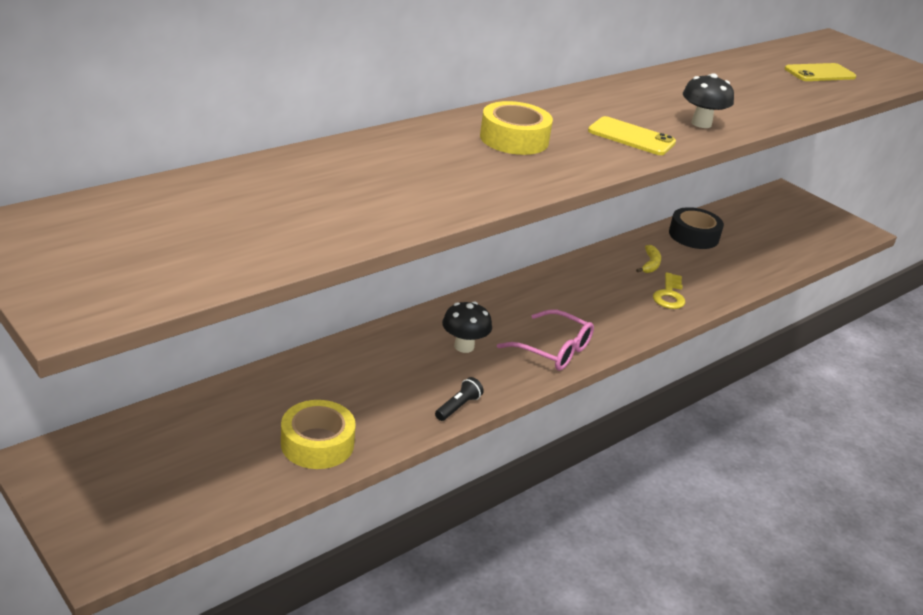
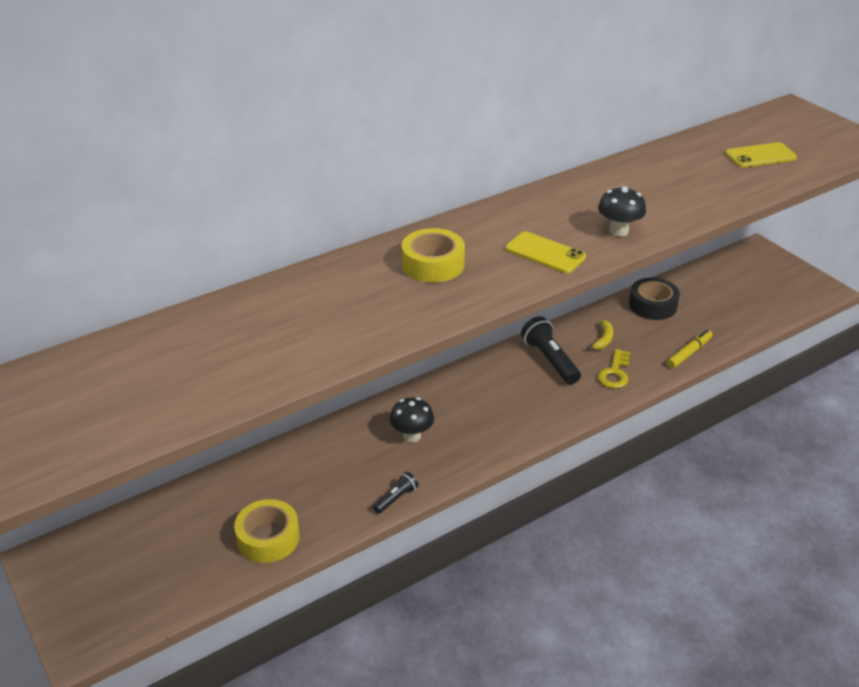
camera: 10 degrees right, 5 degrees up
(553, 350) = (493, 437): pink glasses -> none
(599, 280) = (550, 360): none -> black flashlight
(741, 280) = (689, 353): none -> yellow marker

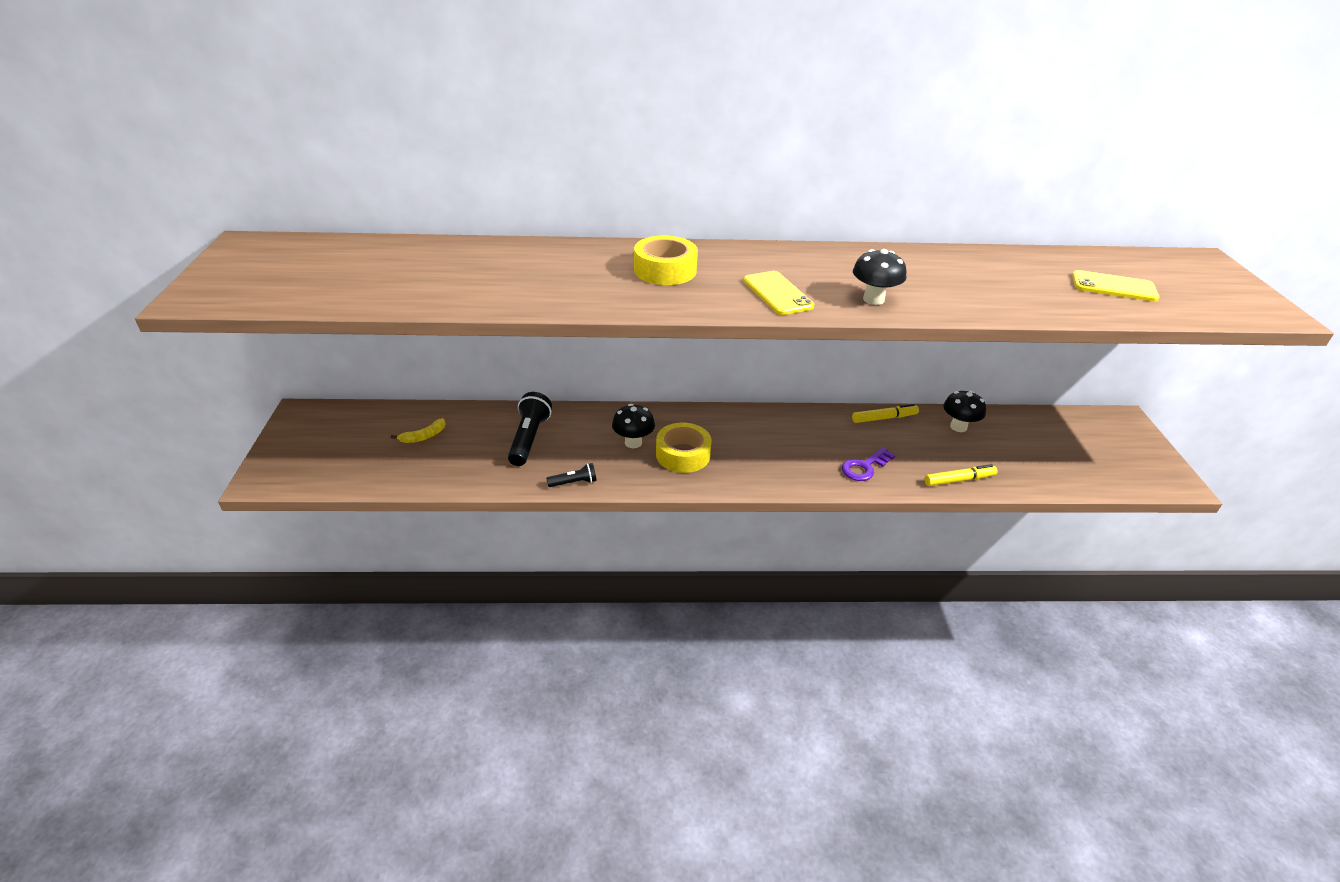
camera: 30 degrees right, 0 degrees up
(268, 538) = (452, 467): yellow tape -> yellow tape (683, 455)
(550, 360) = (811, 433): black flashlight -> black flashlight (529, 439)
(593, 321) = (884, 418): none -> yellow marker
(603, 339) = (879, 436): yellow banana -> yellow banana (423, 436)
(615, 373) = (864, 467): yellow key -> purple key
(652, 305) = (958, 427): black tape -> black mushroom

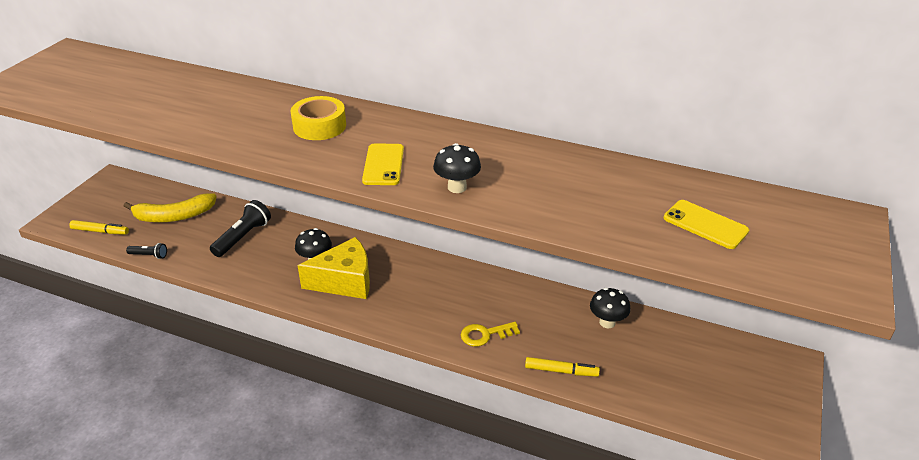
camera: 25 degrees right, 0 degrees up
(423, 436) = (174, 216): yellow banana -> yellow banana, size x2.07
(574, 483) = (246, 281): black flashlight -> black flashlight (149, 255)
(683, 455) = (344, 281): yellow tape -> yellow cheese
(864, 467) = (485, 334): purple key -> yellow key
(884, 418) = (543, 295): yellow marker -> yellow marker (100, 231)

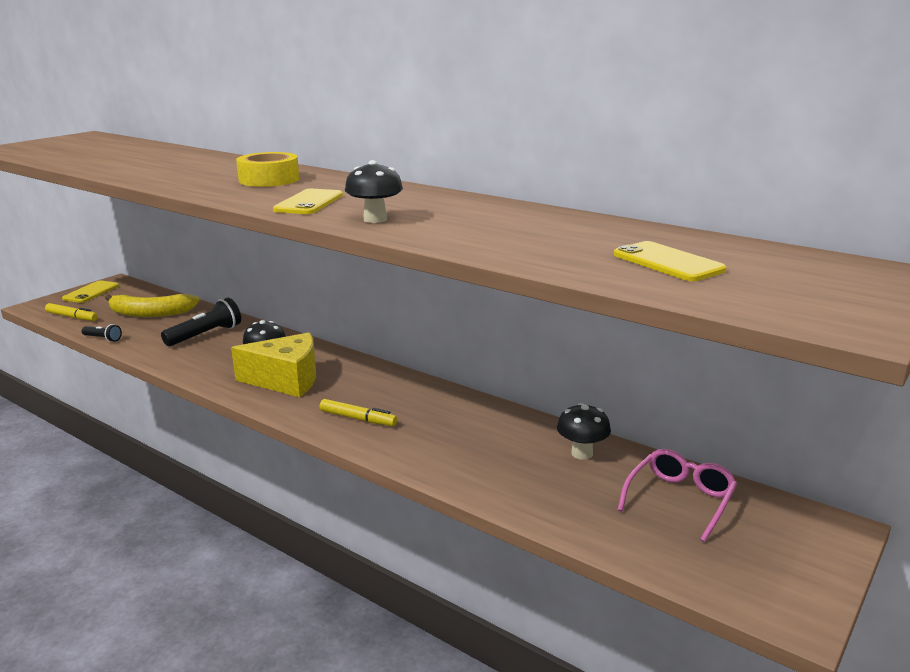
camera: 15 degrees right, 15 degrees down
(97, 195) = (91, 292): none -> yellow phone
(485, 334) = (418, 444): yellow key -> none
(561, 371) = (495, 491): yellow marker -> yellow marker (358, 419)
(688, 355) = (680, 500): none -> pink glasses

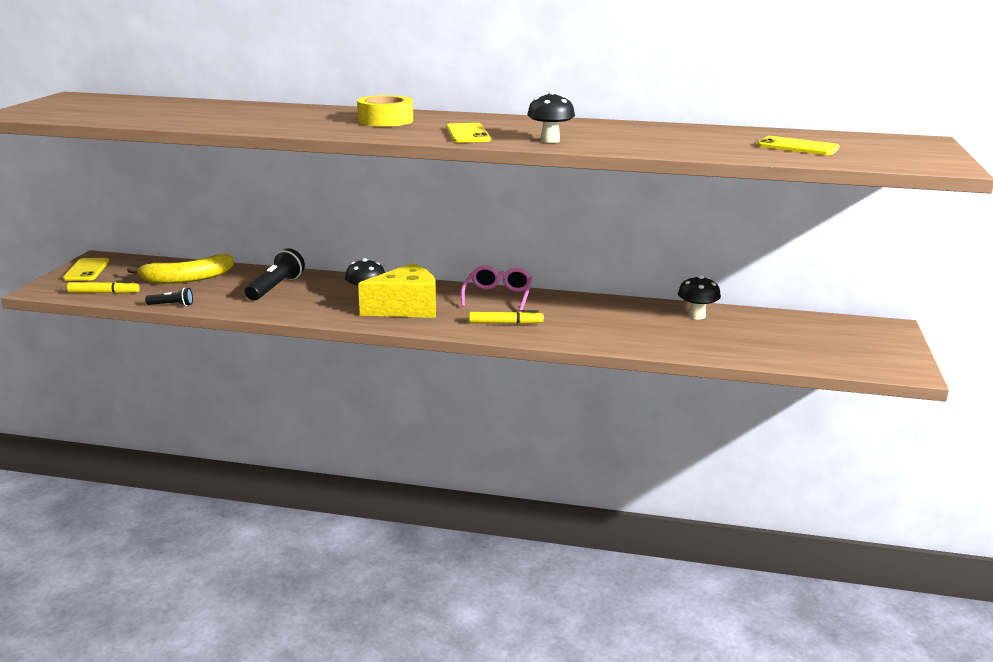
camera: 25 degrees left, 0 degrees up
(680, 500) = (787, 329): pink glasses -> pink glasses (498, 296)

